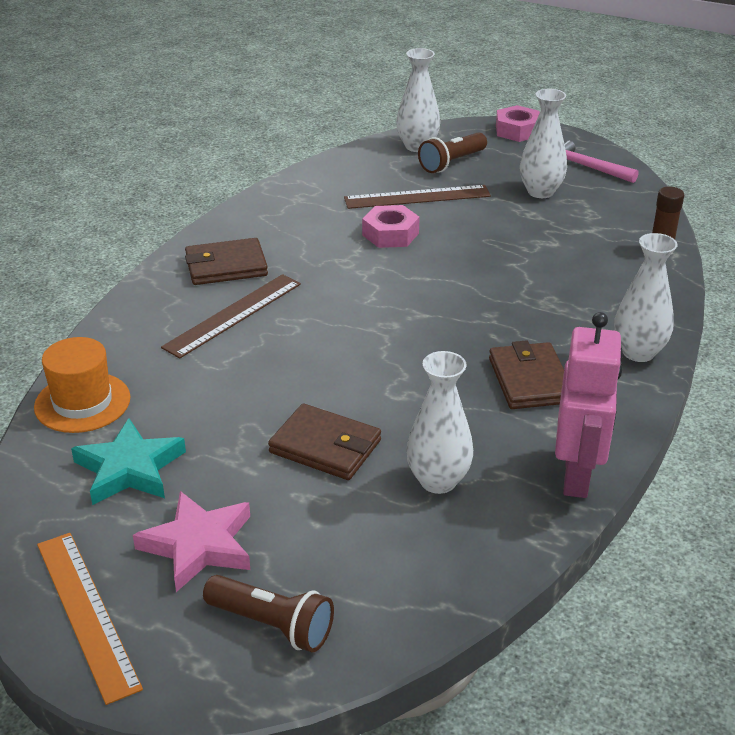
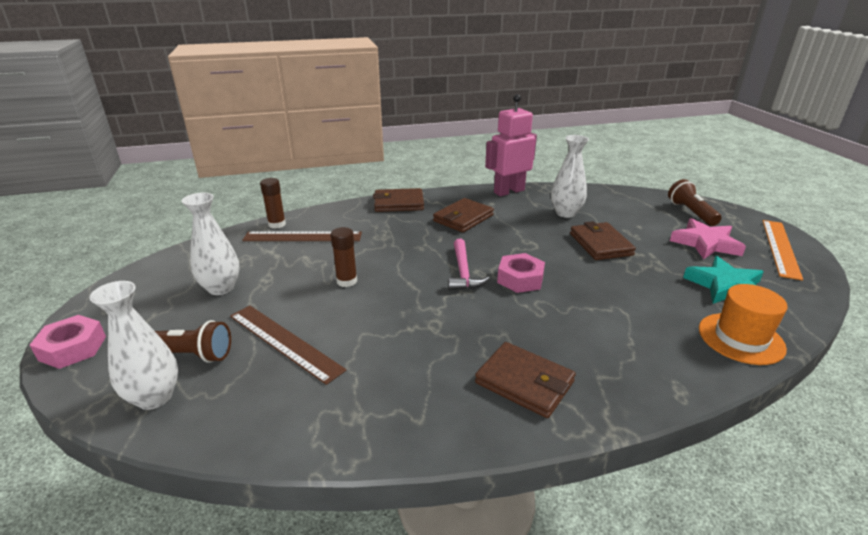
camera: 130 degrees left, 5 degrees down
(233, 315) = (569, 336): brown ruler -> brown ruler (302, 237)
(390, 234) = (366, 324): pink nut -> pink nut (520, 279)
(474, 248) = (347, 281): none -> brown glue stick
(587, 167) = (153, 284): pink hammer -> pink hammer (463, 272)
(638, 352) = (399, 203): white vase -> brown wallet

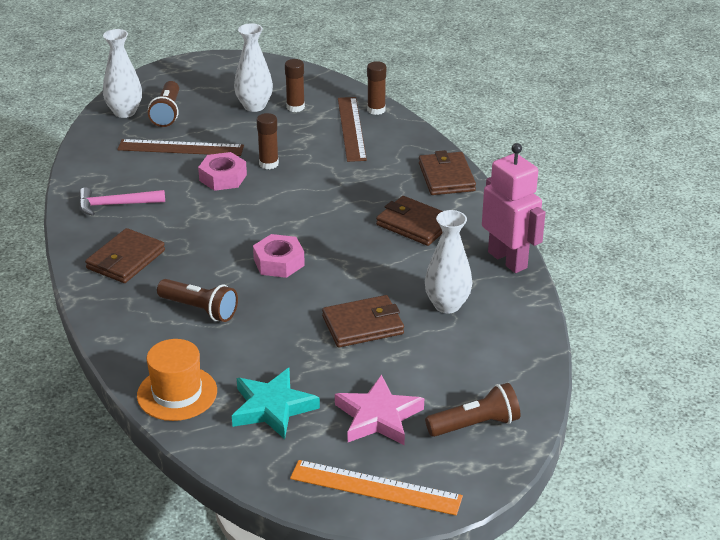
camera: 85 degrees right, 5 degrees up
(72, 348) = (176, 69): pink nut -> pink nut (223, 177)
(242, 263) = (295, 107): none -> brown glue stick
(284, 342) = (180, 148): brown ruler -> brown ruler turned 60 degrees clockwise
(463, 272) = (290, 227): pink hammer -> pink hammer (115, 205)
(605, 325) = (200, 309): none -> brown flashlight

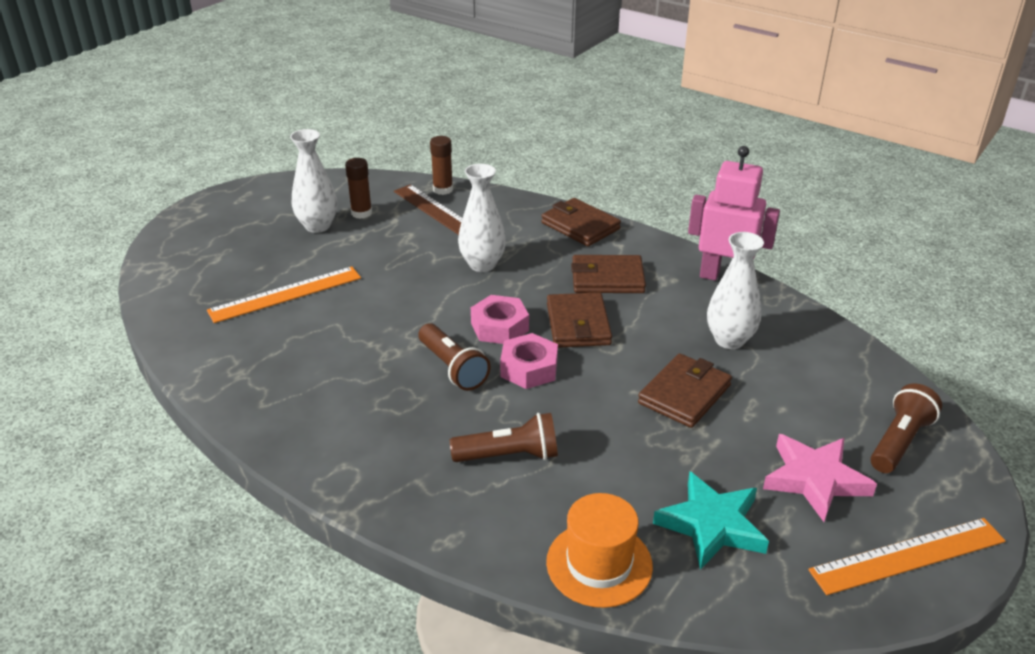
camera: 35 degrees left, 0 degrees up
(115, 205) = (279, 383): pink hammer -> none
(125, 112) = (177, 280): white vase -> white vase (482, 264)
(126, 259) = (362, 438): brown wallet -> brown wallet (578, 324)
(167, 113) = (229, 264): brown flashlight -> brown flashlight (453, 368)
(180, 148) = (285, 294): brown ruler -> orange ruler
(223, 177) = (368, 307): pink nut -> pink nut (499, 327)
(268, 164) = (399, 275): brown glue stick -> none

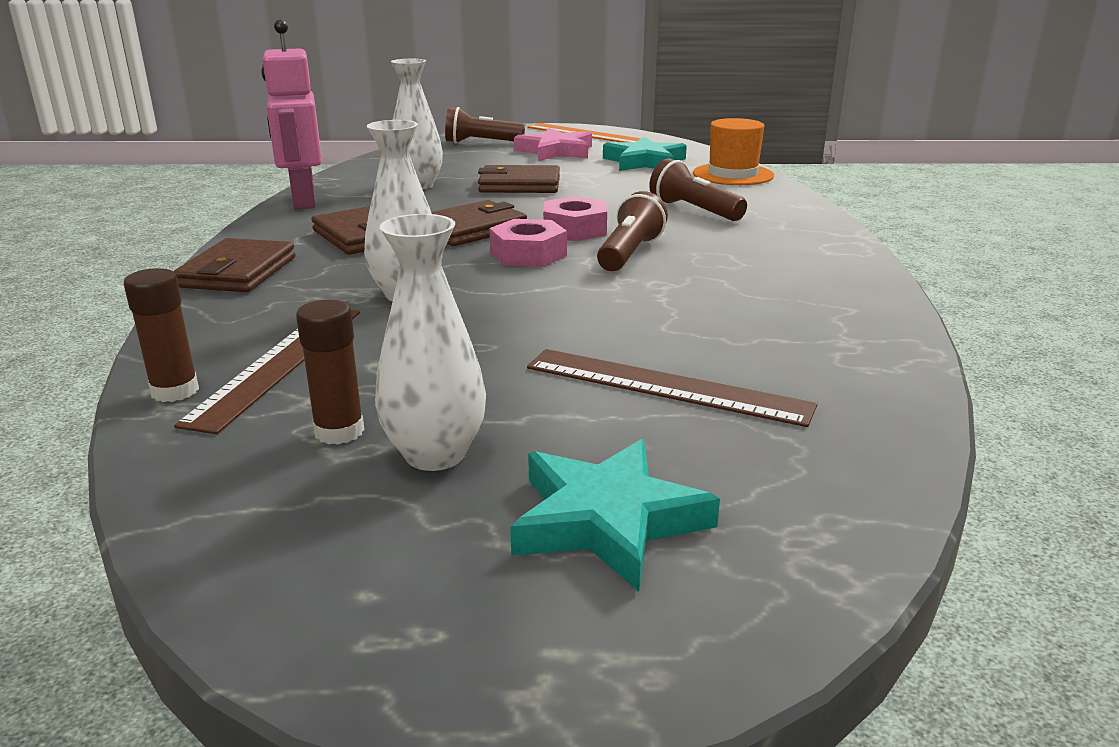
camera: 125 degrees left, 10 degrees down
(233, 242) = (607, 520): none -> turquoise star
(285, 294) = (666, 386): orange ruler -> brown ruler

